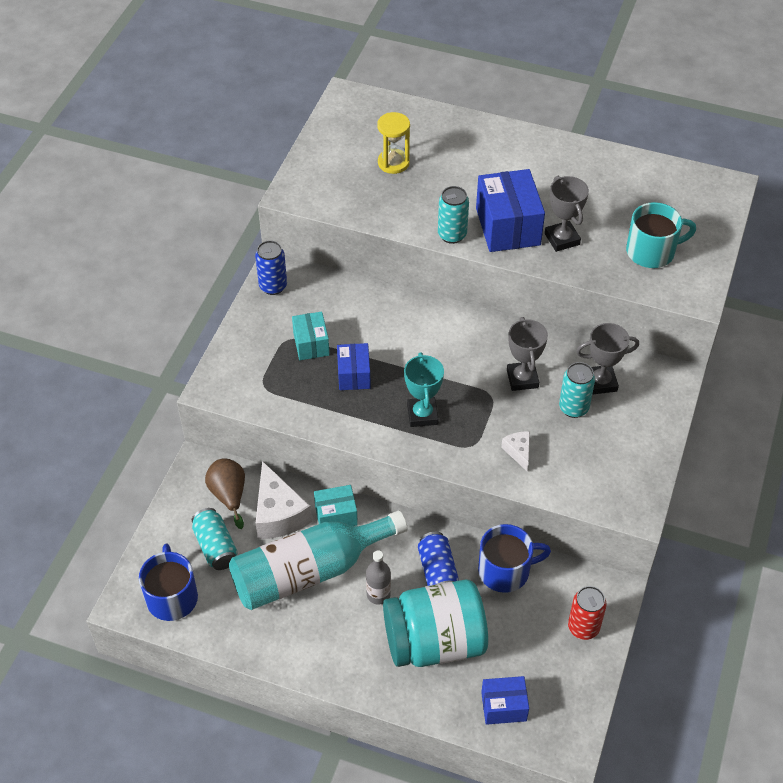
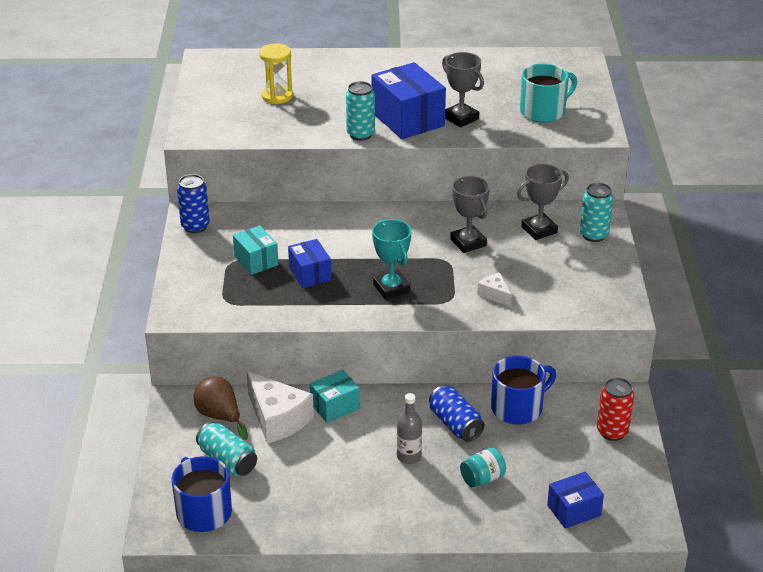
camera: 20 degrees left, 15 degrees down
(309, 571) = (332, 456): turquoise bottle -> none
(435, 642) = (482, 478): turquoise jar -> turquoise jar, size x0.40
(573, 408) = (526, 253): turquoise can -> turquoise can (594, 235)

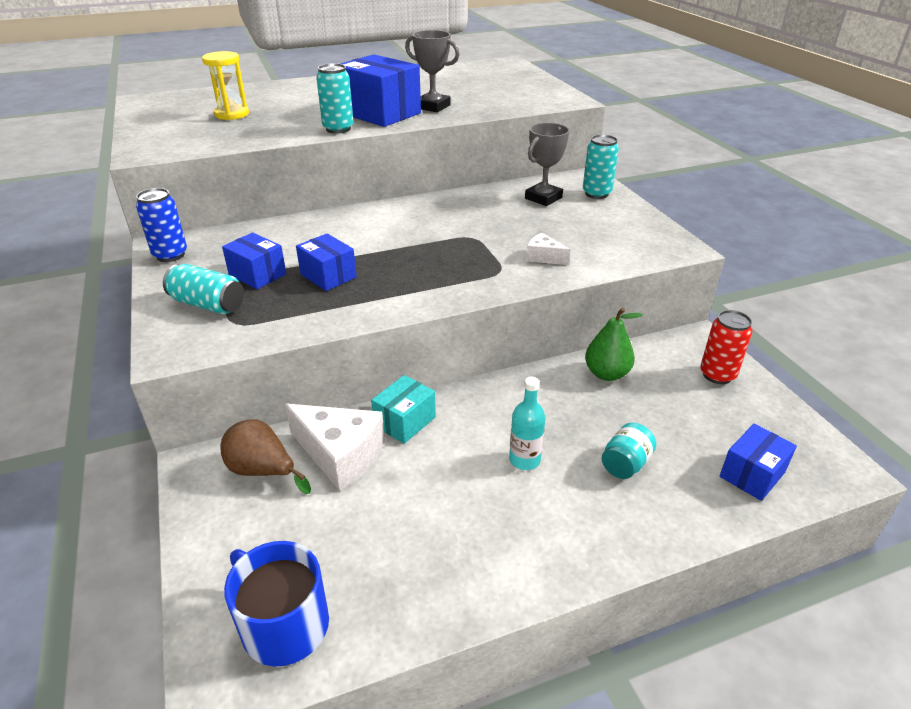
camera: 20 degrees left, 0 degrees up
(227, 460) = (294, 530): turquoise can -> turquoise can (208, 304)
(256, 260) = (257, 274): turquoise box -> blue box
(391, 288) = (429, 272): turquoise trophy -> none
(409, 456) = (524, 460): grey bottle -> turquoise bottle
(455, 424) = (553, 408): blue can -> none
(468, 242) = (483, 219): grey trophy -> none
(518, 408) = (606, 374): blue mug -> green pear
(543, 111) = (506, 94): turquoise mug -> none

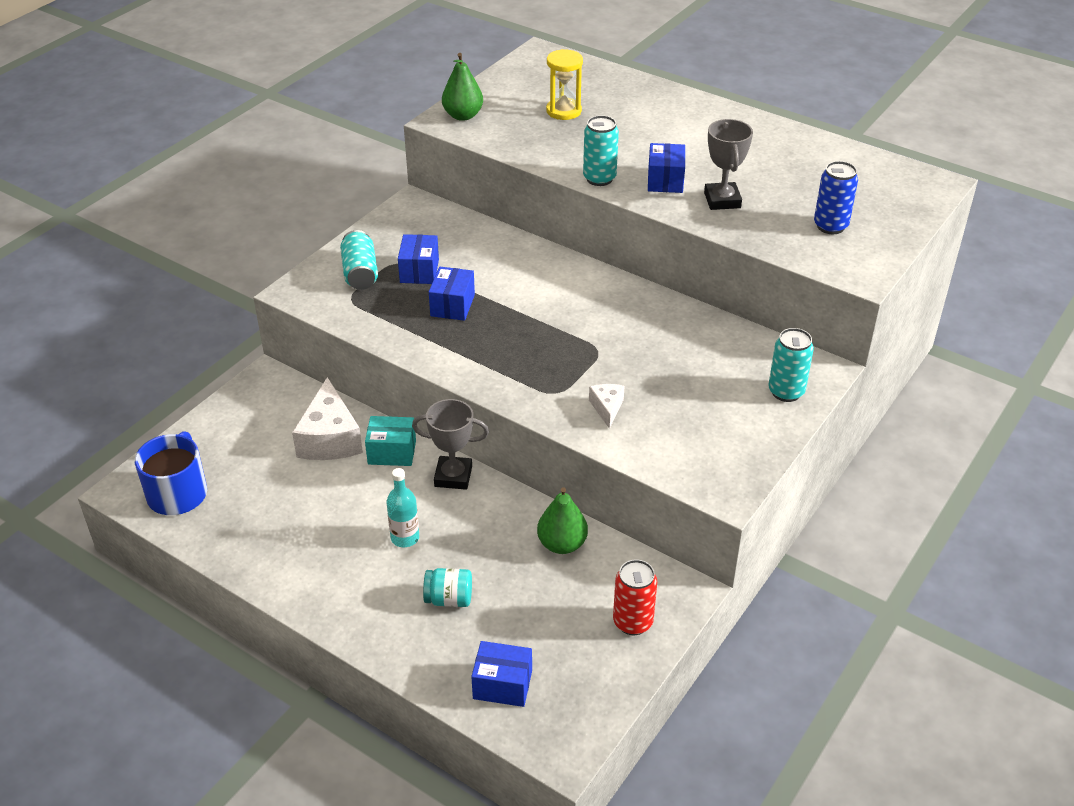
camera: 55 degrees right, 5 degrees up
(154, 144) = (463, 116): none -> green pear
(170, 255) = (403, 216): blue can -> blue can (830, 226)
(263, 471) = (285, 411): brown pear -> none
(380, 113) = (665, 181): blue box -> blue box, size x0.58
(543, 198) = (731, 360): grey trophy -> grey trophy (453, 476)

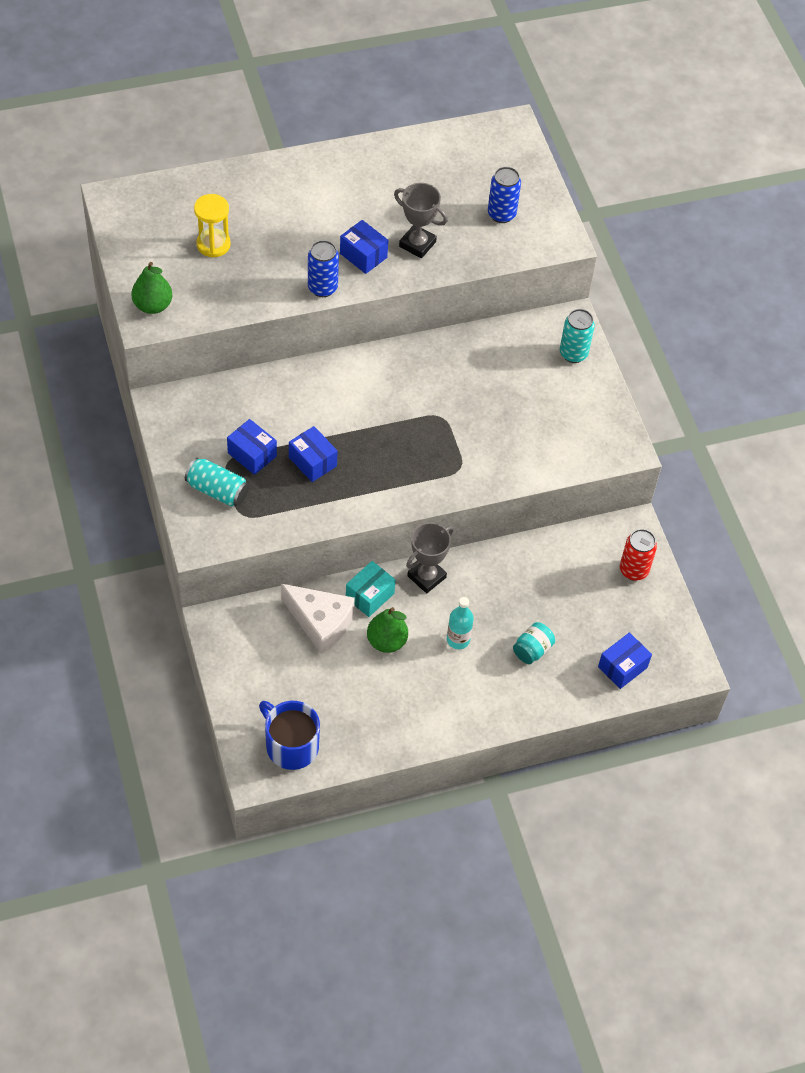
camera: 55 degrees left, 15 degrees up
(562, 544) = (541, 560): green pear -> green pear (386, 641)
(599, 178) = (322, 288): turquoise can -> blue can
(607, 408) = (501, 452): white cheese -> none

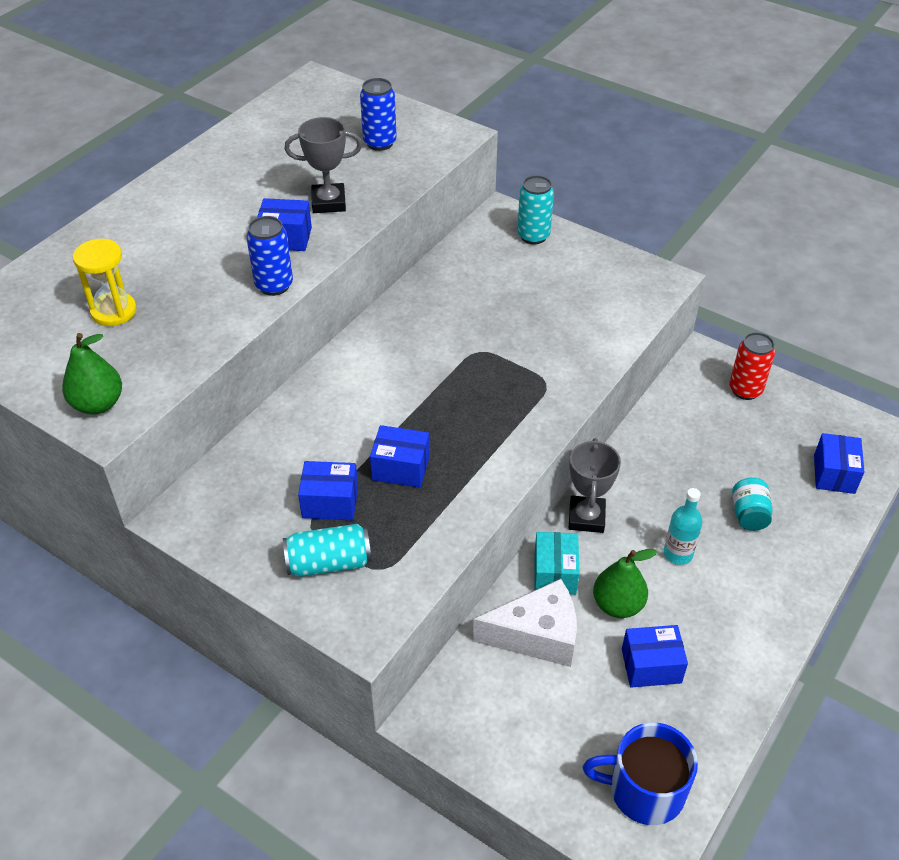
camera: 35 degrees left, 10 degrees down
(367, 688) = (651, 666): none -> blue box

